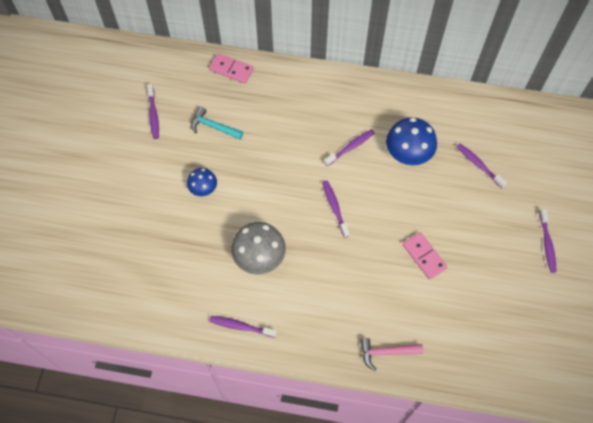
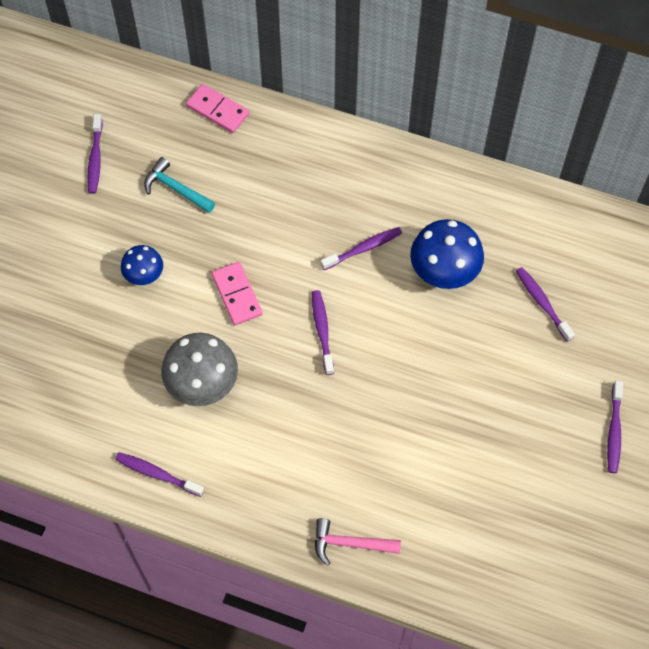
camera: 10 degrees right, 0 degrees up
(424, 256) = (433, 420): pink domino -> pink domino (236, 295)

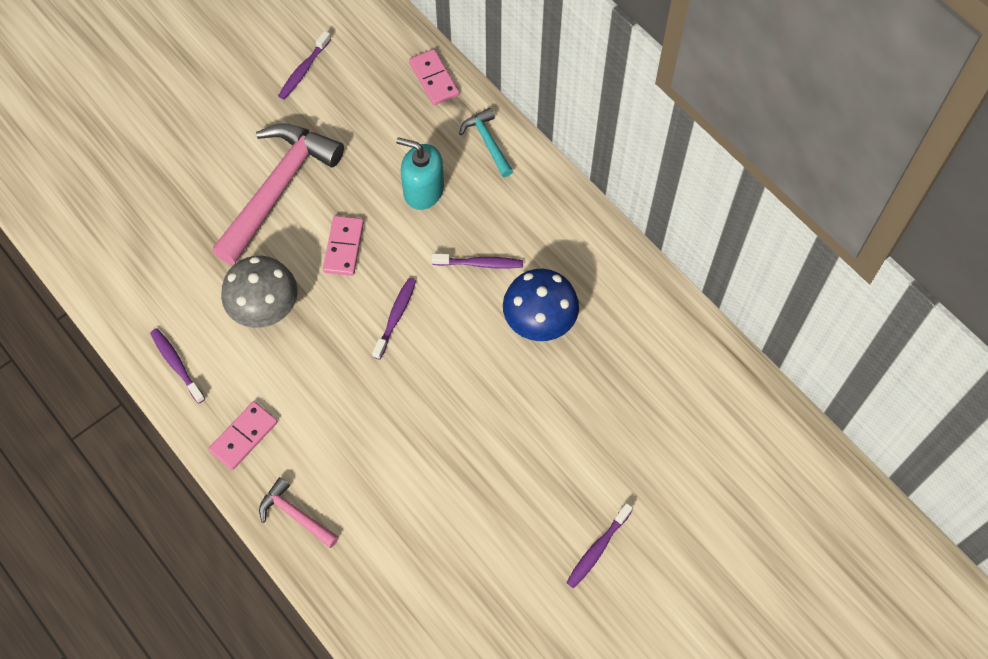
camera: 30 degrees right, 0 degrees up
(144, 274) = (278, 189): blue mushroom -> pink hammer
(176, 189) = (353, 129): turquoise hammer -> turquoise hammer (488, 142)
(260, 503) = (244, 437): none -> pink domino
(273, 211) = (423, 190): none -> turquoise soap dispenser
(542, 303) = (609, 397): purple toothbrush -> none

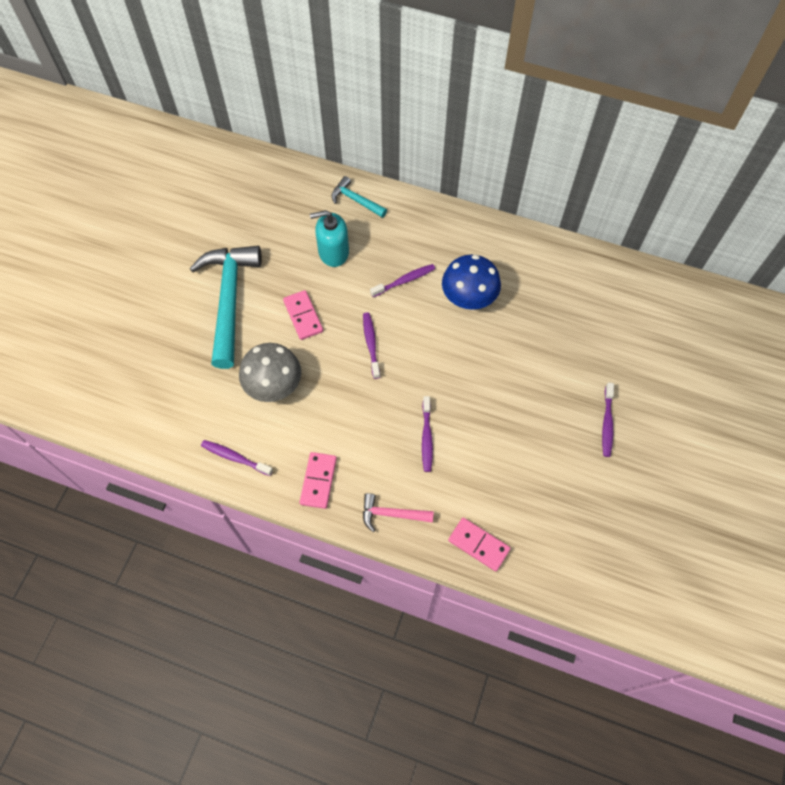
camera: 30 degrees left, 0 degrees up
(278, 189) = (229, 300): pink hammer -> turquoise hammer
(303, 70) = (194, 213): purple toothbrush -> purple toothbrush (426, 437)
(434, 79) = (291, 176): pink domino -> pink domino (478, 545)

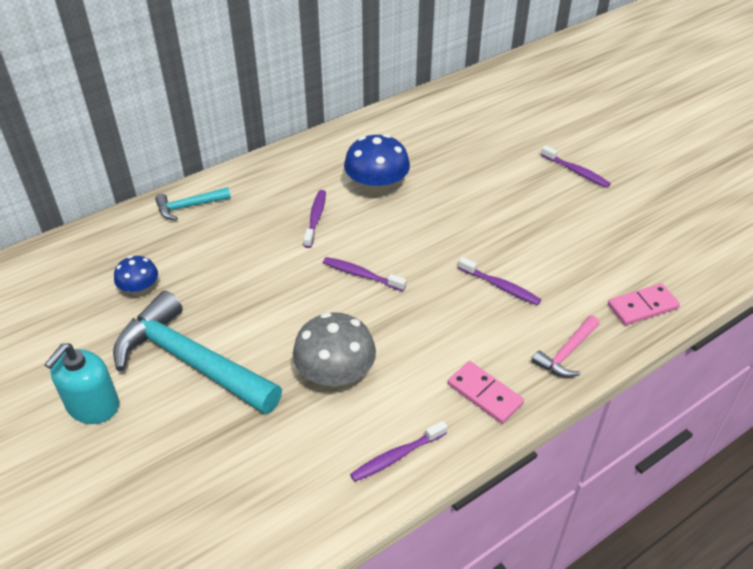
camera: 55 degrees left, 20 degrees down
(264, 231) = (140, 289): none -> blue mushroom
(303, 316) = (277, 309): pink domino -> none
(333, 252) = (228, 250): turquoise soap dispenser -> turquoise soap dispenser (93, 406)

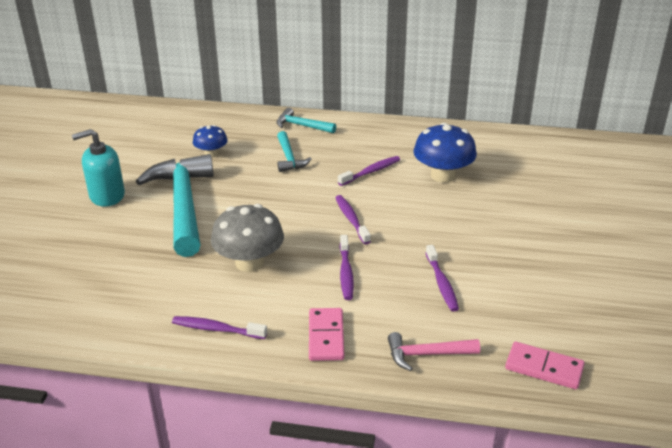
camera: 45 degrees right, 10 degrees down
(224, 247) = (289, 158): none -> turquoise hammer
(576, 172) = (635, 248): purple toothbrush -> purple toothbrush (346, 273)

